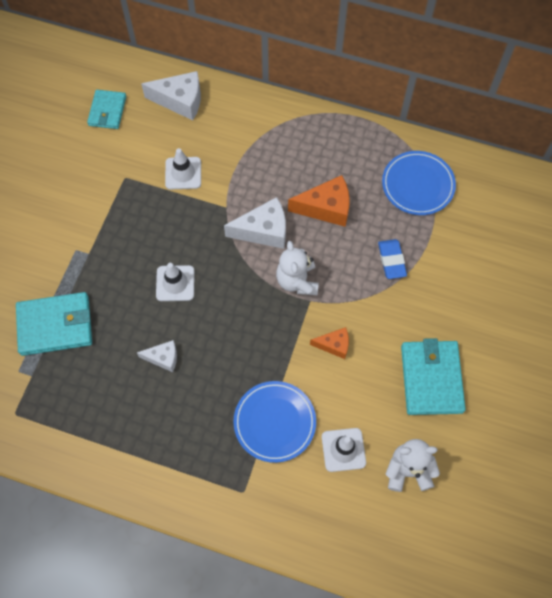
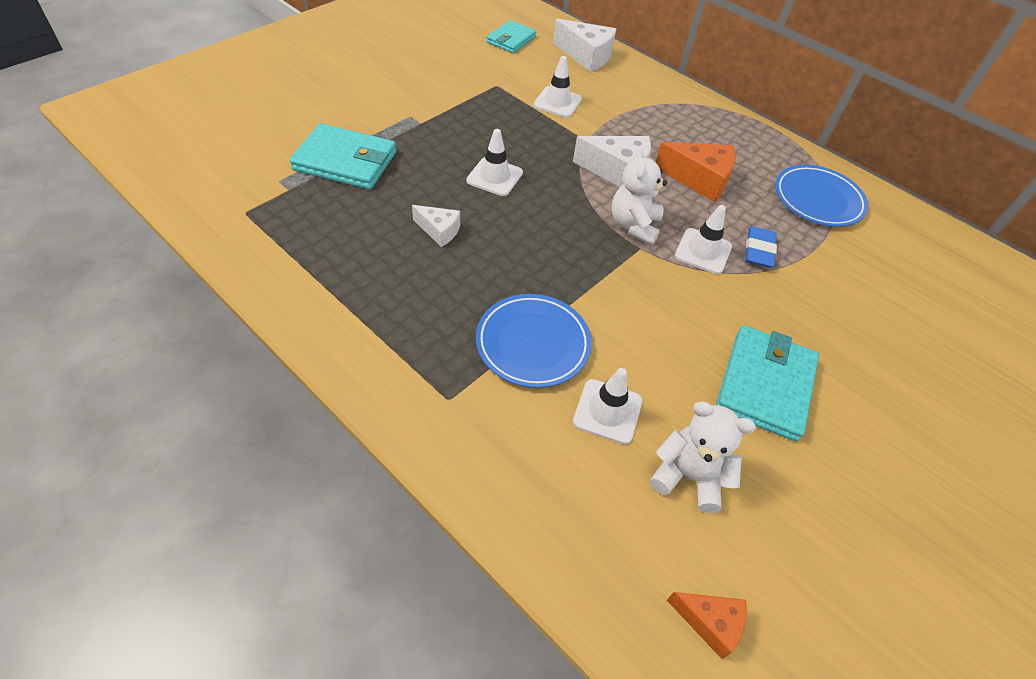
camera: 20 degrees right, 15 degrees down
(334, 345) = (649, 299): orange cheese -> orange cheese (709, 622)
(354, 281) = (703, 251): none -> white traffic cone

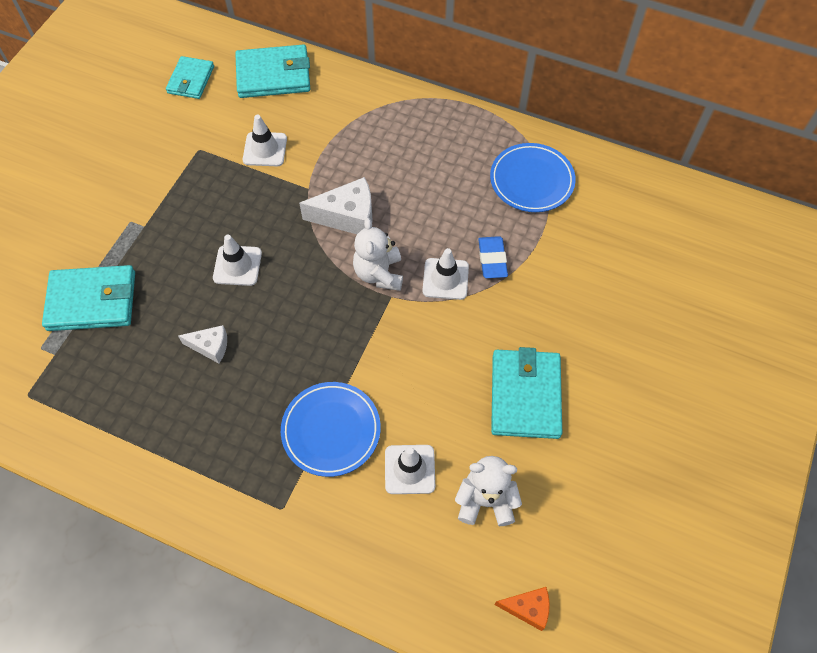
camera: 15 degrees left, 10 degrees up
(586, 56) = (273, 75): white cheese -> turquoise wallet
(699, 180) = (423, 197): orange cheese -> none

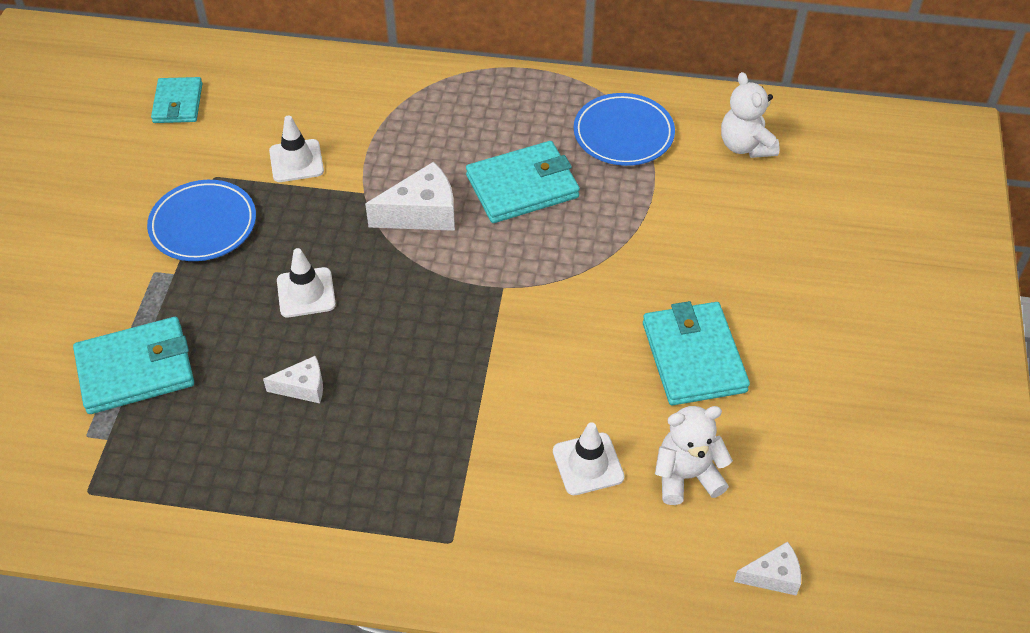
camera: 15 degrees left, 10 degrees down
(273, 75) = (279, 80): turquoise wallet -> turquoise wallet (522, 186)
(331, 430) = (481, 444): blue plate -> blue plate (203, 225)
(379, 273) = (480, 266): white teddy bear -> white teddy bear (745, 146)
(445, 279) = (560, 255): white traffic cone -> none
(492, 259) = (607, 224): blue eraser -> none
(527, 608) = (773, 576): orange cheese -> white cheese

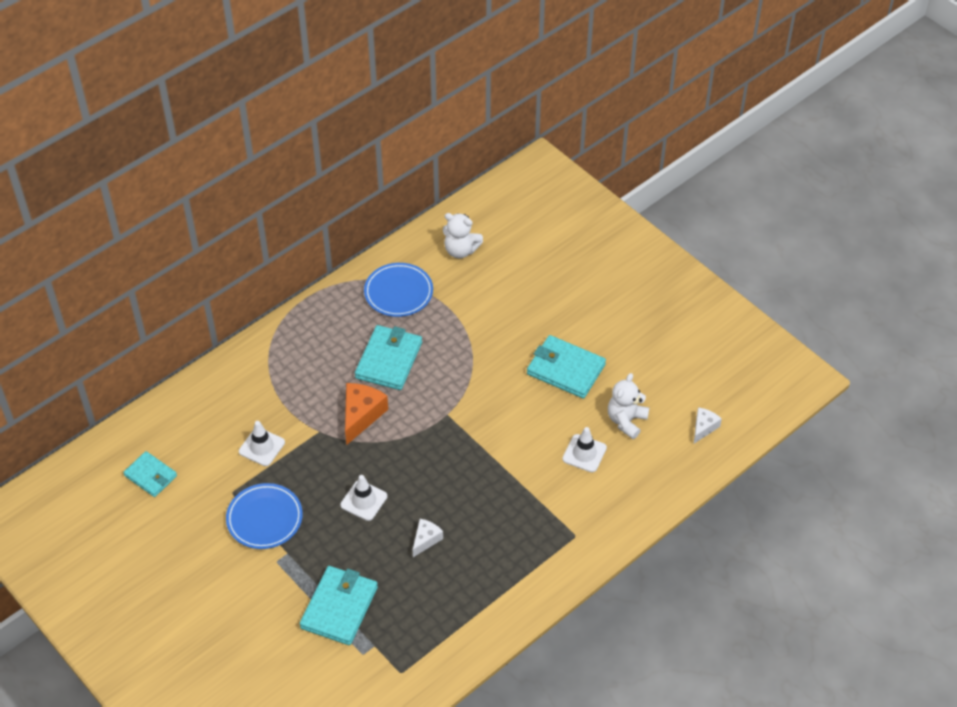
camera: 50 degrees left, 0 degrees up
(422, 213) = (361, 415): white cheese -> orange cheese

